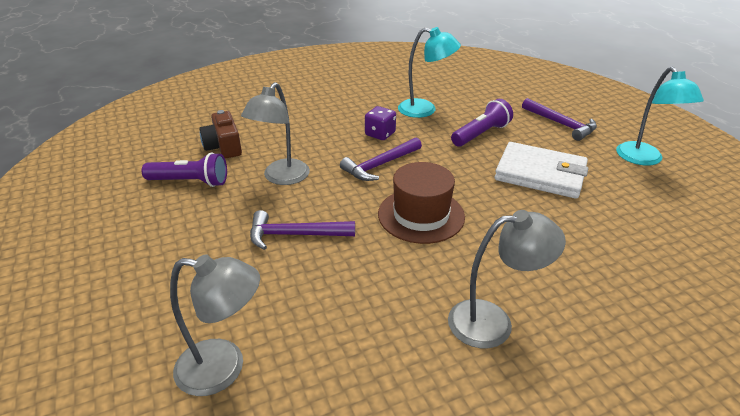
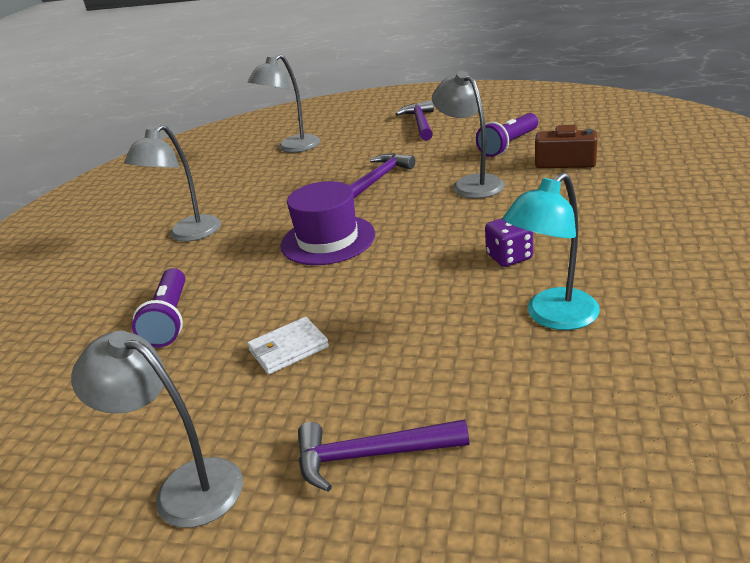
camera: 130 degrees right, 5 degrees down
(380, 165) = (436, 239): purple hammer -> purple hammer (420, 123)
(421, 215) = (328, 240): brown hat -> purple hat
(481, 134) = (428, 342): purple flashlight -> purple flashlight (169, 319)
(540, 174) = (288, 349): white wallet -> white wallet, size x0.55
(644, 159) = (184, 486): turquoise lamp -> grey lamp

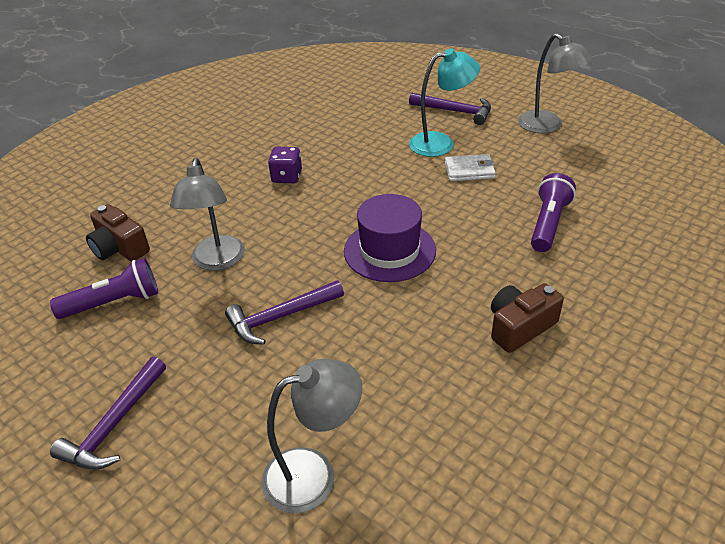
camera: 155 degrees left, 10 degrees up
(188, 235) = (519, 327): grey lamp -> brown camera
(552, 317) = (314, 134): turquoise lamp -> turquoise lamp (441, 143)

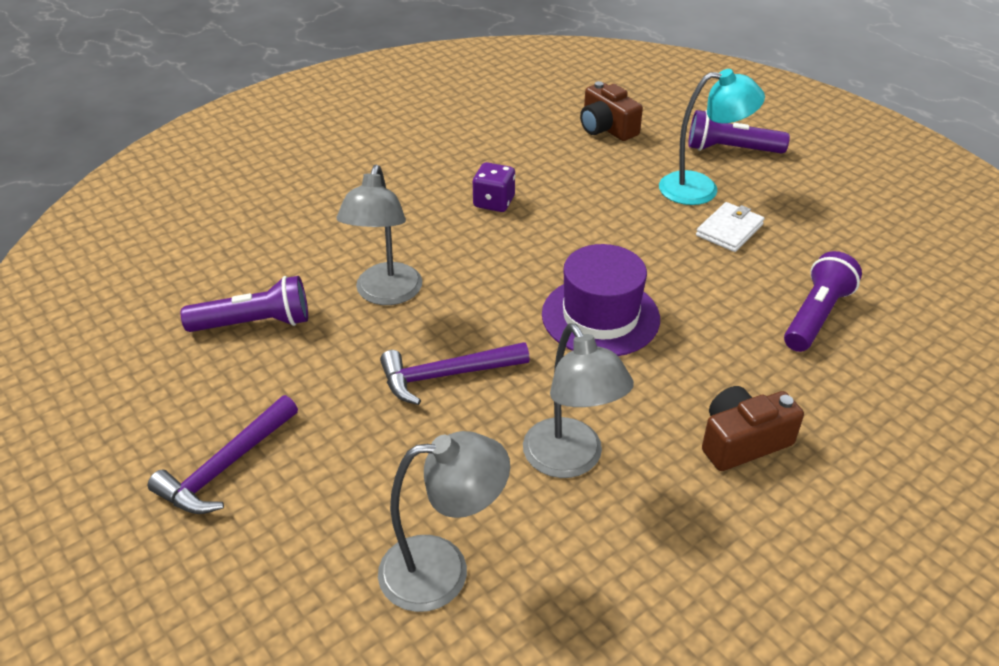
camera: 10 degrees right, 0 degrees up
(119, 248) = (274, 258): brown camera -> brown camera (606, 128)
(455, 111) = (731, 149): purple hammer -> purple flashlight
(469, 170) = (729, 230): white wallet -> white wallet turned 60 degrees counterclockwise
(547, 126) = (849, 187): grey lamp -> grey lamp (570, 461)

